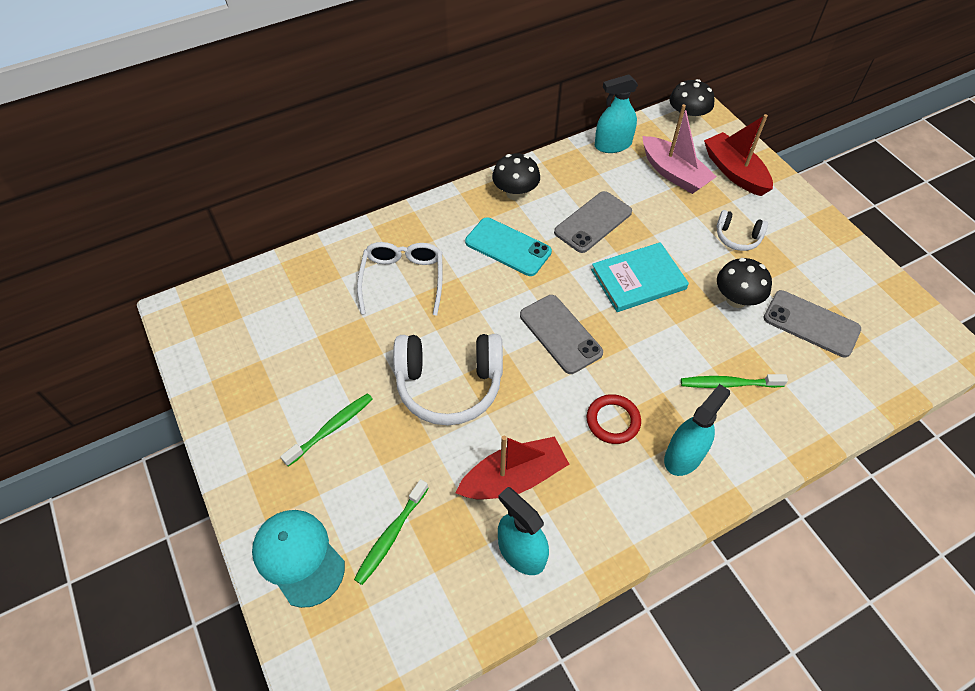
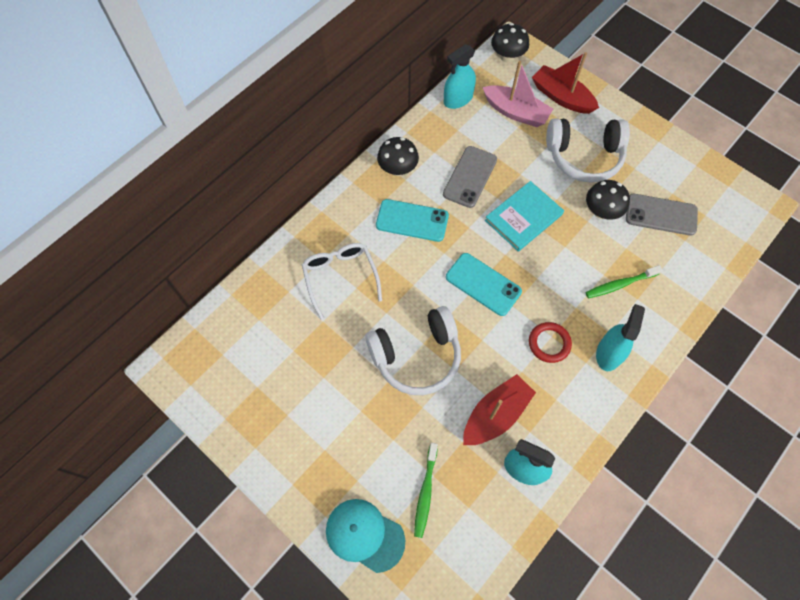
camera: 20 degrees left, 10 degrees up
(331, 429) = (341, 425): green toothbrush -> none
(560, 334) = (483, 284): grey phone -> turquoise phone
(737, 237) = (584, 156): white headphones -> white headphones, size x2.00

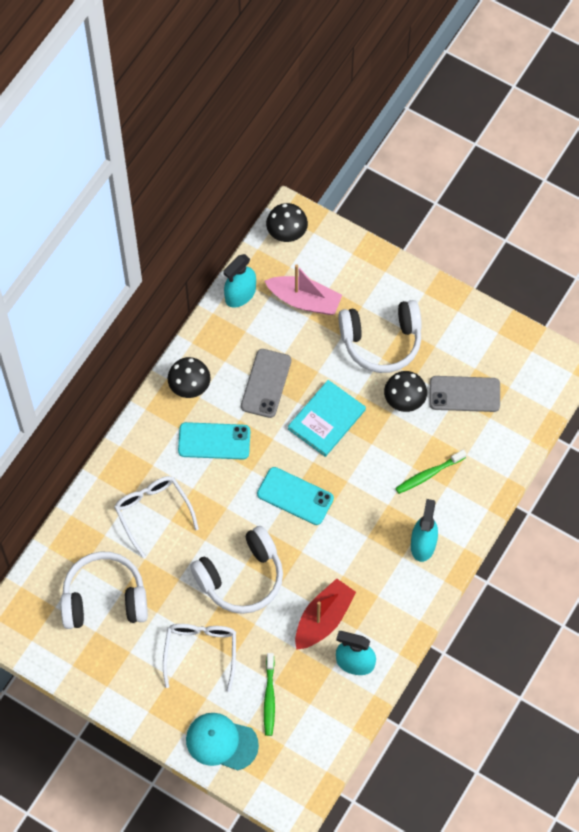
camera: 10 degrees left, 0 degrees up
(274, 355) = (104, 599): none -> white headphones
(361, 428) = (201, 652): none -> white glasses
(549, 343) = (365, 544): red ring -> none
(561, 97) = (351, 274): red boat -> none

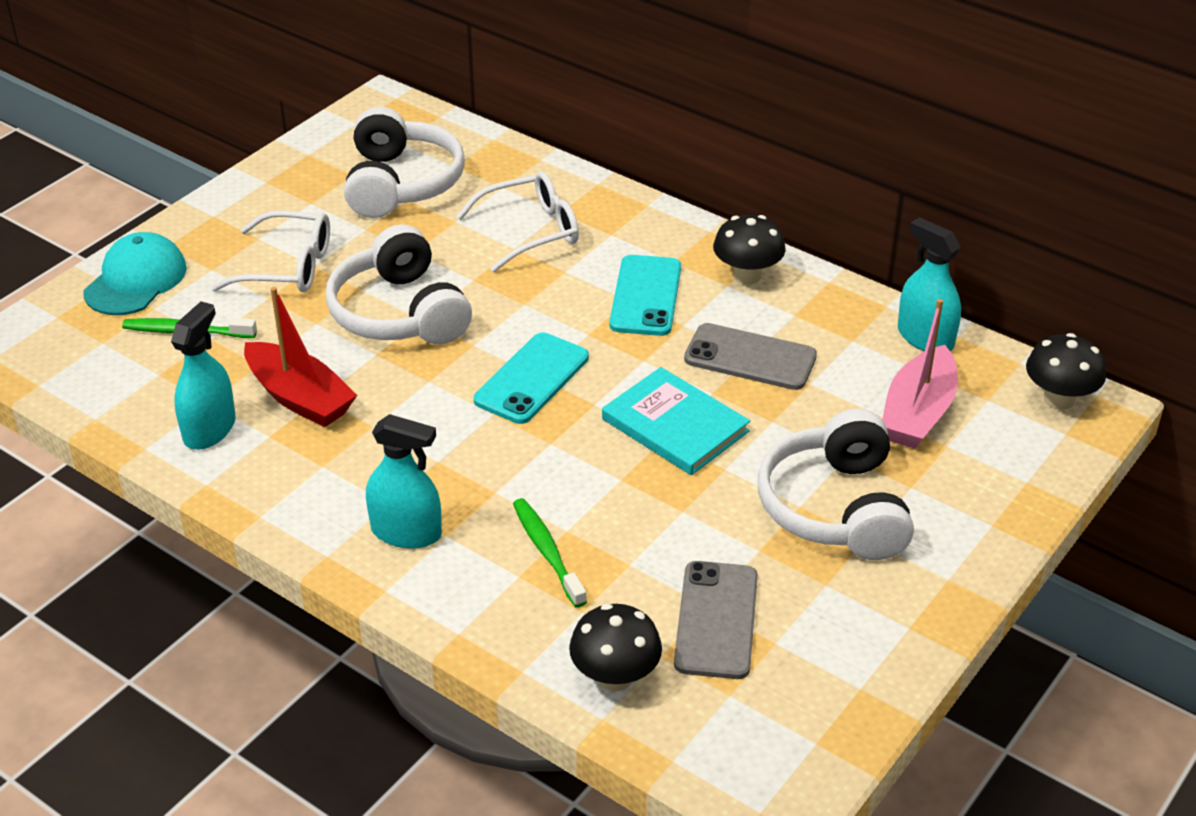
camera: 95 degrees right, 25 degrees down
(404, 400) = (707, 530): black mushroom -> black mushroom (615, 677)

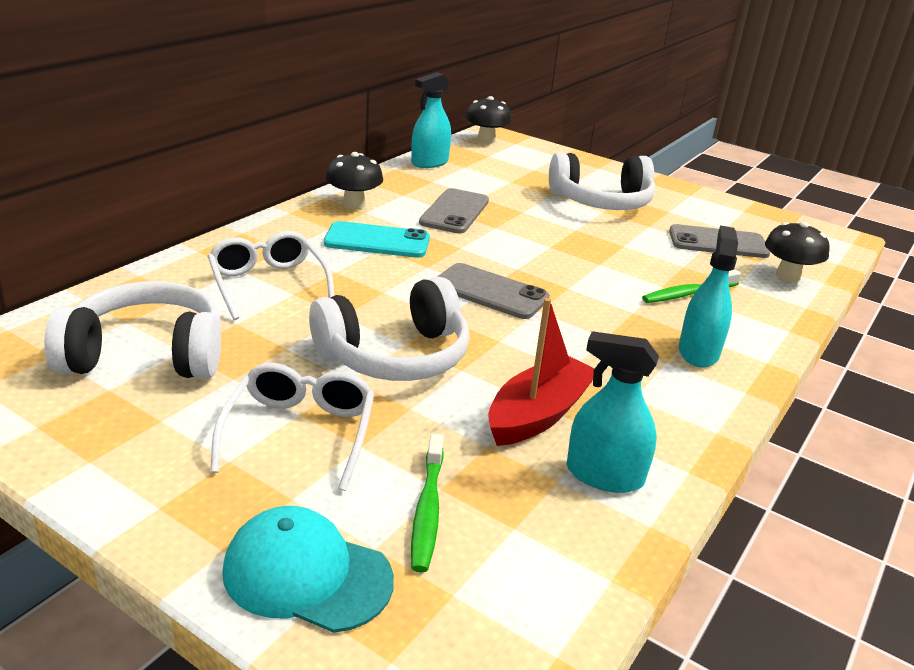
camera: 95 degrees left, 10 degrees down
(531, 379) = (490, 292): turquoise phone -> grey phone
(675, 425) = (535, 241): turquoise book -> none
(918, 413) = (505, 172): pink boat -> none

